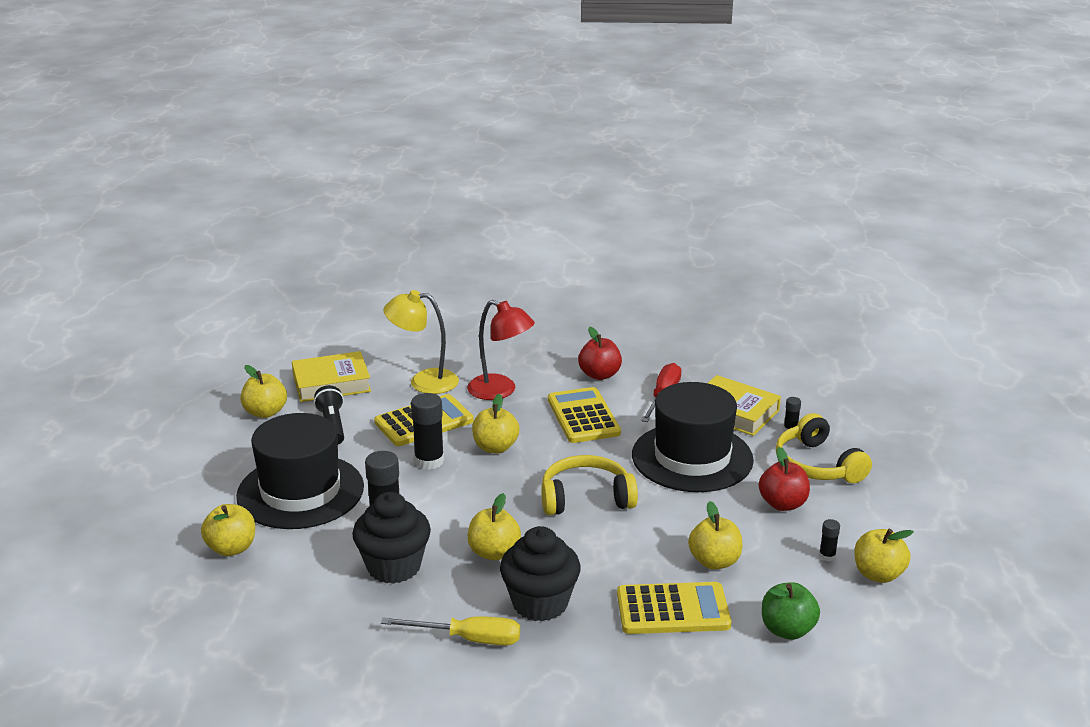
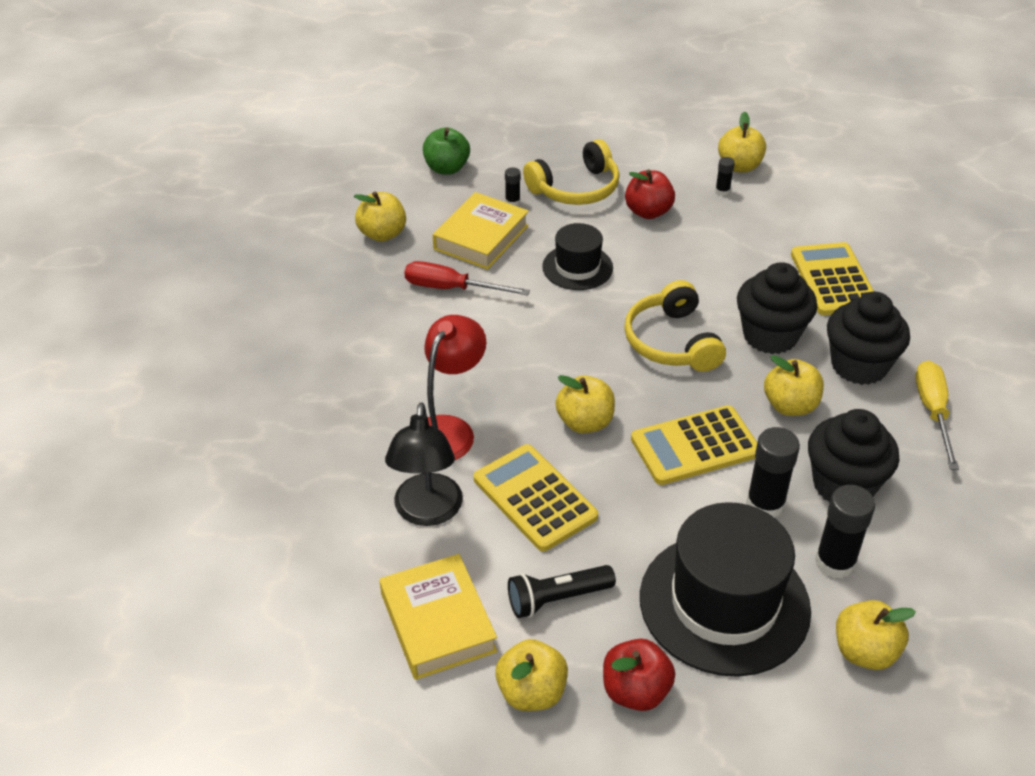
camera: 95 degrees left, 15 degrees up
(423, 381) = (427, 512): yellow lamp -> black lamp
(429, 461) = (626, 481): black glue stick -> black glue stick (835, 562)
(583, 416) = (504, 351): yellow calculator -> yellow calculator (695, 446)
(588, 554) = (770, 336): none -> black cupcake
(599, 375) = (403, 341): red apple -> red apple (635, 691)
(692, 457) = (577, 267): black hat -> black hat, size x0.54
(714, 561) = (753, 255): yellow apple -> yellow apple (382, 234)
(787, 630) = (833, 217): green apple -> green apple (447, 168)

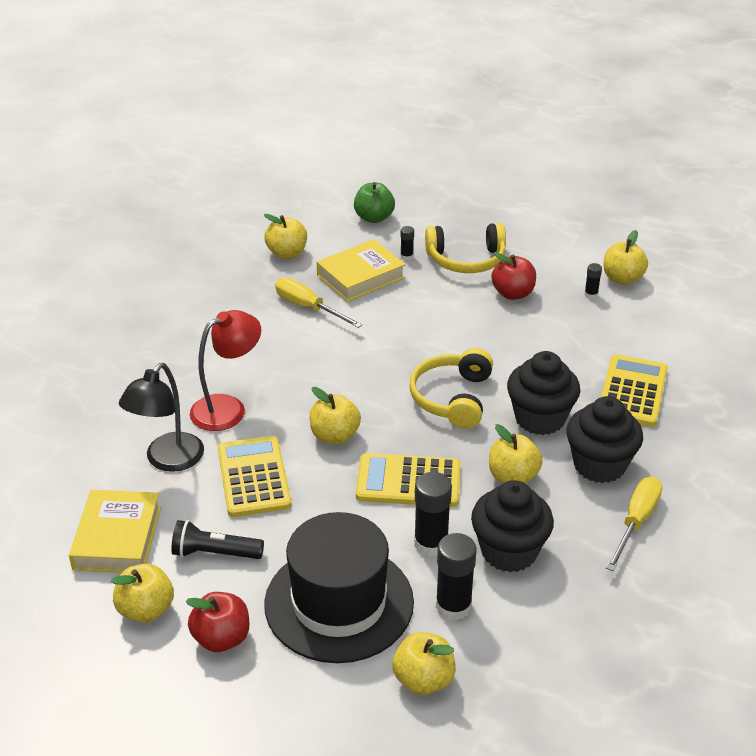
camera: 25 degrees right, 5 degrees down
(451, 288) = (308, 307): red screwdriver -> yellow screwdriver
(577, 267) = (420, 320): black hat -> none

